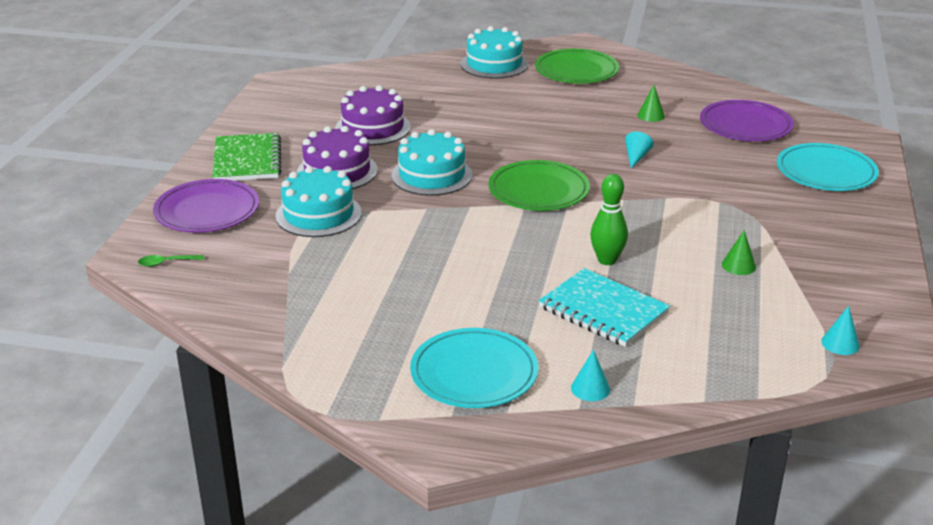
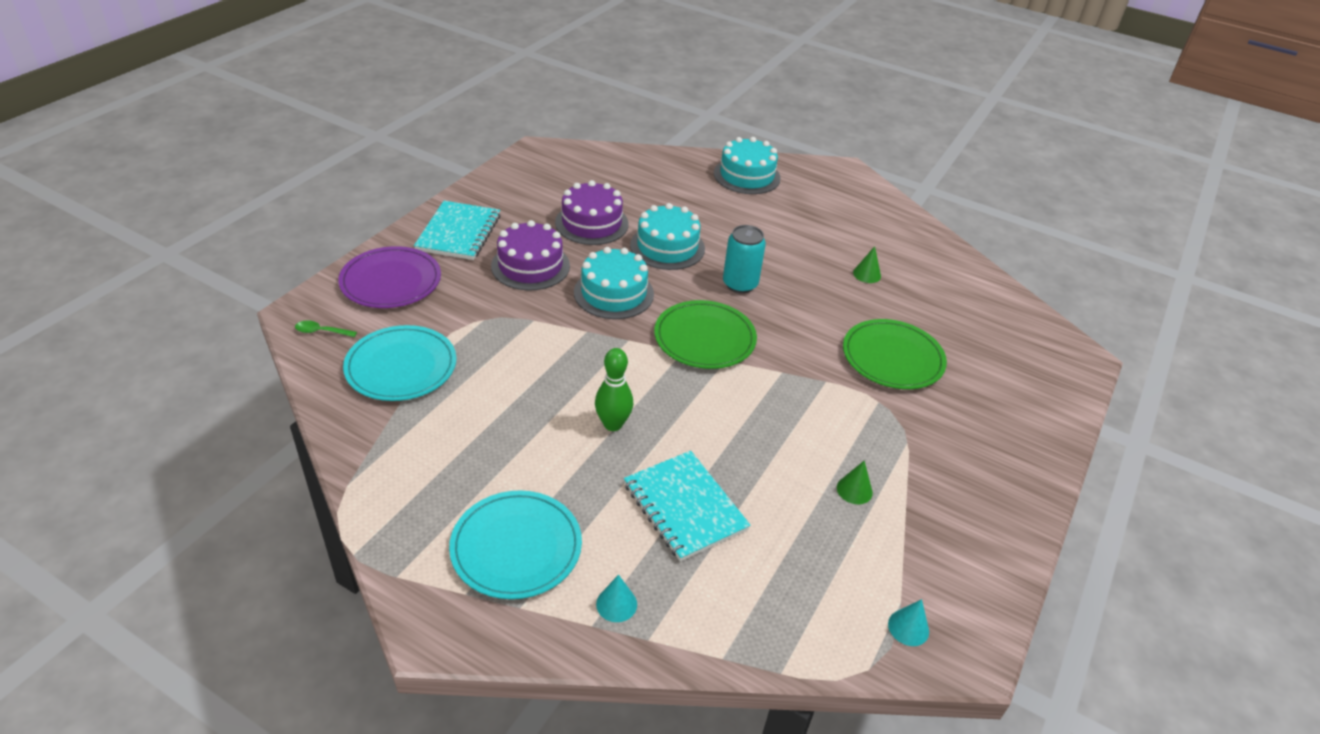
camera: 15 degrees right, 10 degrees up
(247, 160) = (459, 233): green notebook -> turquoise notebook
(318, 214) = (485, 312): turquoise cake -> turquoise cake (667, 247)
(543, 145) = (740, 284): none -> turquoise can
(576, 70) = (822, 202): green plate -> green plate (892, 358)
(607, 260) = (723, 444): green bowling pin -> green bowling pin (613, 424)
(636, 157) = (823, 322): turquoise cone -> none
(745, 125) = (958, 311): purple plate -> none
(826, 172) = (1013, 393): turquoise plate -> turquoise plate (401, 367)

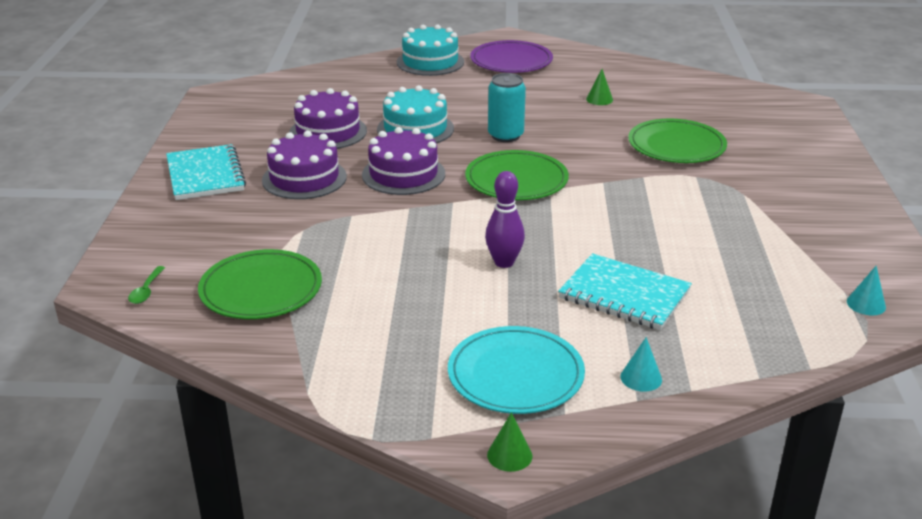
camera: 25 degrees left, 10 degrees down
(321, 331) = (146, 291): green spoon -> green spoon turned 60 degrees counterclockwise
(391, 281) = (176, 231): purple plate -> purple plate (511, 61)
(401, 367) = (261, 289): turquoise plate -> green plate
(613, 293) = (403, 174): turquoise cake -> purple cake
(613, 424) = (504, 262): green bowling pin -> purple bowling pin
(854, 490) = (738, 236): green cone -> green cone (509, 455)

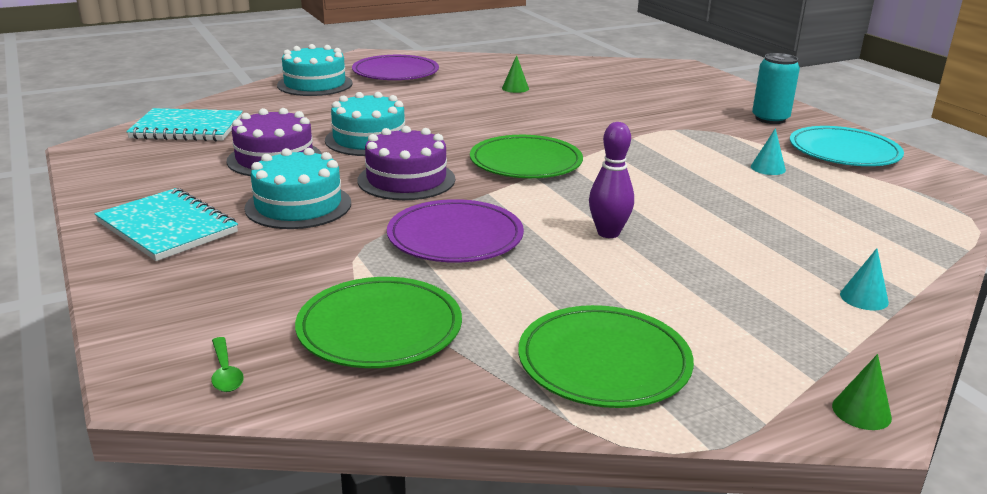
camera: 30 degrees left, 5 degrees down
(304, 178) = (298, 205): purple cake -> turquoise cake
(384, 234) = (455, 237): none -> purple plate
(505, 135) = (467, 129): turquoise can -> turquoise can (770, 119)
(515, 375) = (758, 331): turquoise plate -> turquoise plate (844, 152)
(624, 295) = (750, 232): turquoise notebook -> turquoise notebook (187, 128)
(676, 146) = (627, 110): green plate -> green plate (604, 362)
(866, 304) = (931, 191): turquoise cone -> turquoise cone (768, 168)

